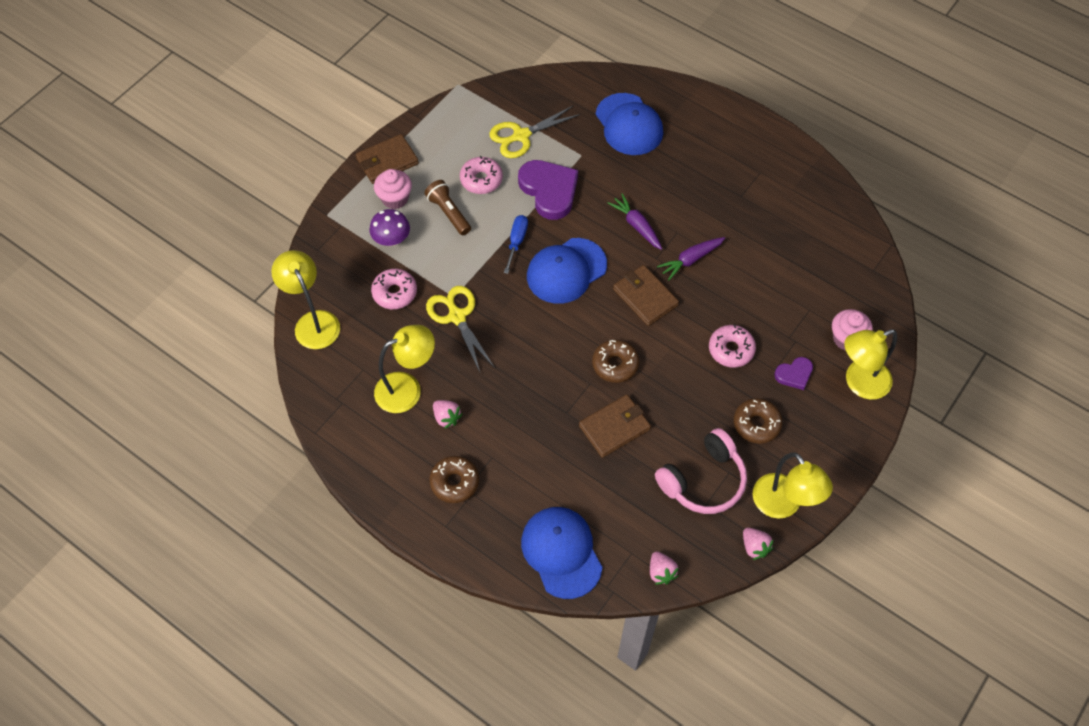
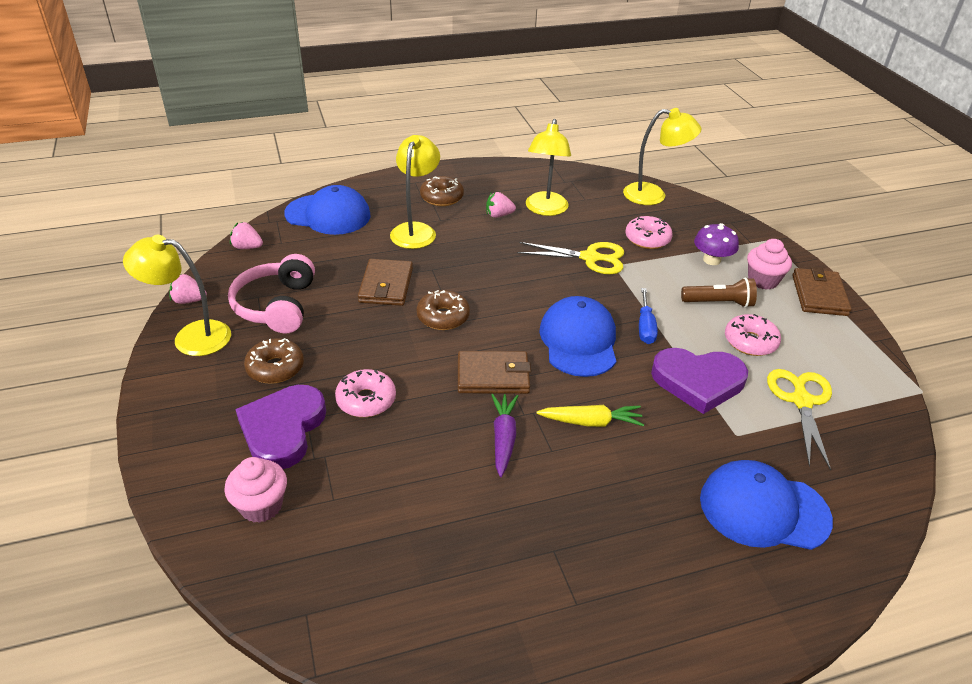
camera: 125 degrees right, 20 degrees down
(516, 241) = (645, 327): blue screwdriver -> blue screwdriver turned 45 degrees clockwise
(636, 226) = (591, 422): purple carrot -> yellow carrot
(794, 374) = (283, 429): purple heart -> purple heart, size x1.93
(859, 383) = (206, 476): yellow lamp -> yellow lamp (416, 230)

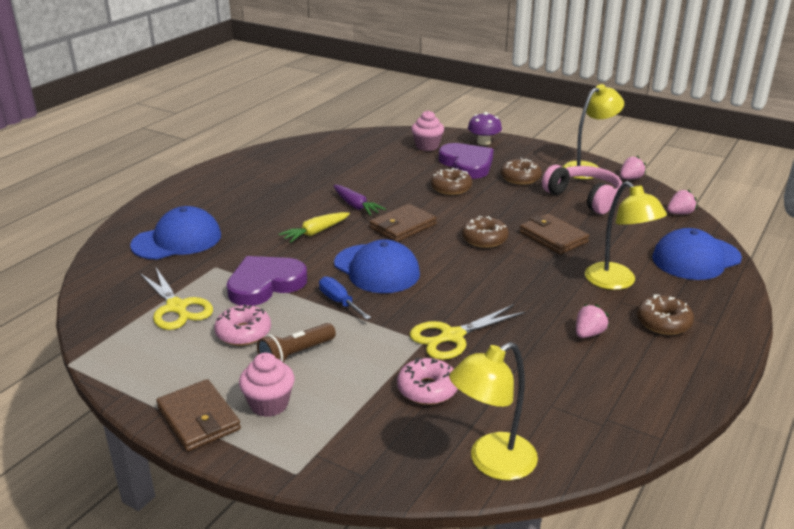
camera: 140 degrees right, 10 degrees down
(366, 400) = (451, 188): pink donut -> brown donut
(545, 209) = (563, 365): yellow lamp -> none
(711, 260) = (340, 400): purple mushroom -> purple mushroom (483, 142)

